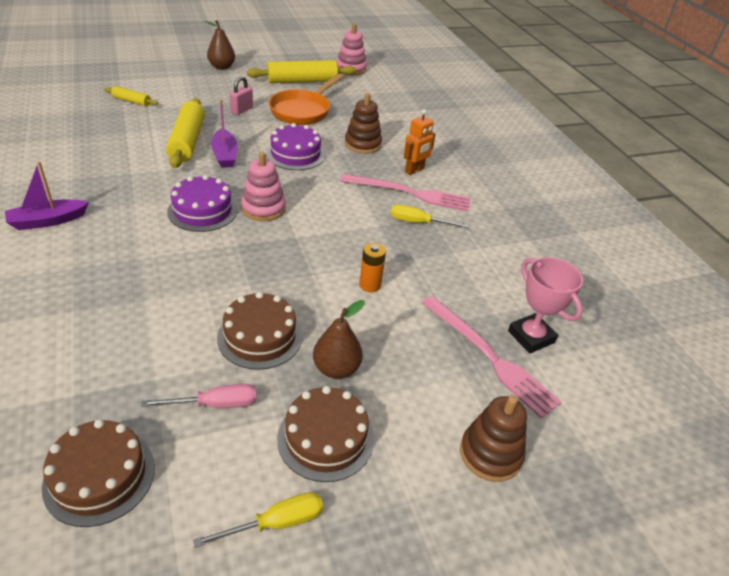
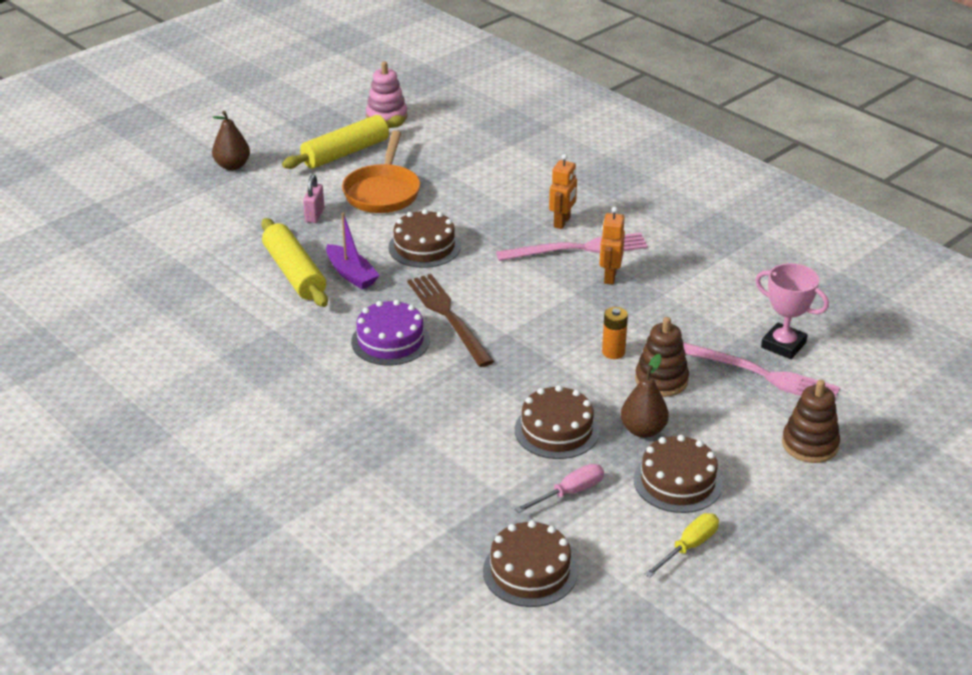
camera: 20 degrees left, 5 degrees down
(47, 221) = (248, 406): purple boat -> none
(131, 101) = (177, 247): yellow rolling pin -> none
(263, 208) = (448, 317): pink stacking toy -> brown fork
(295, 154) = (424, 247): purple cake -> brown cake
(362, 144) = (484, 210): brown stacking toy -> brown stacking toy (661, 380)
(418, 222) = (609, 277): yellow screwdriver -> orange robot

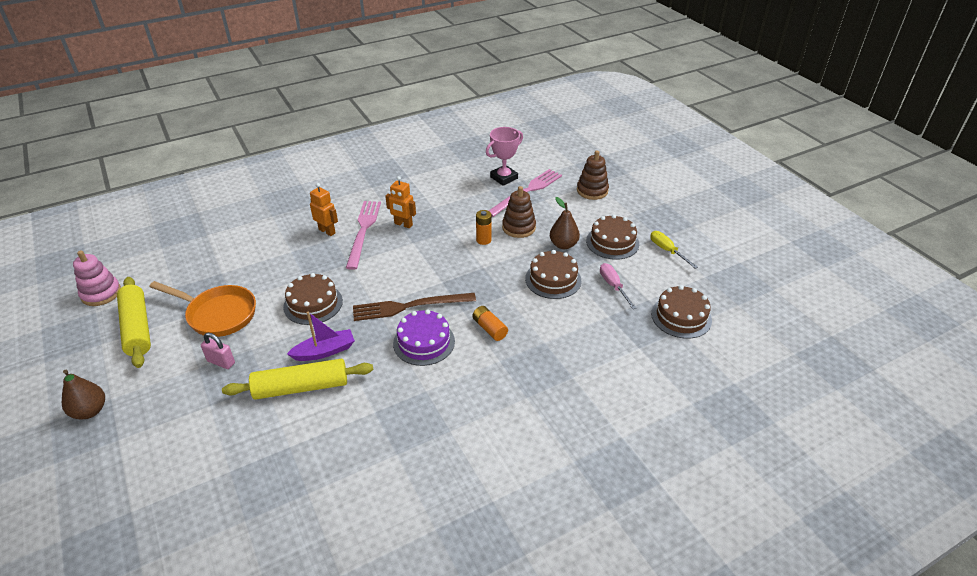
camera: 75 degrees left, 5 degrees up
(433, 388) = (489, 329): none -> orange battery

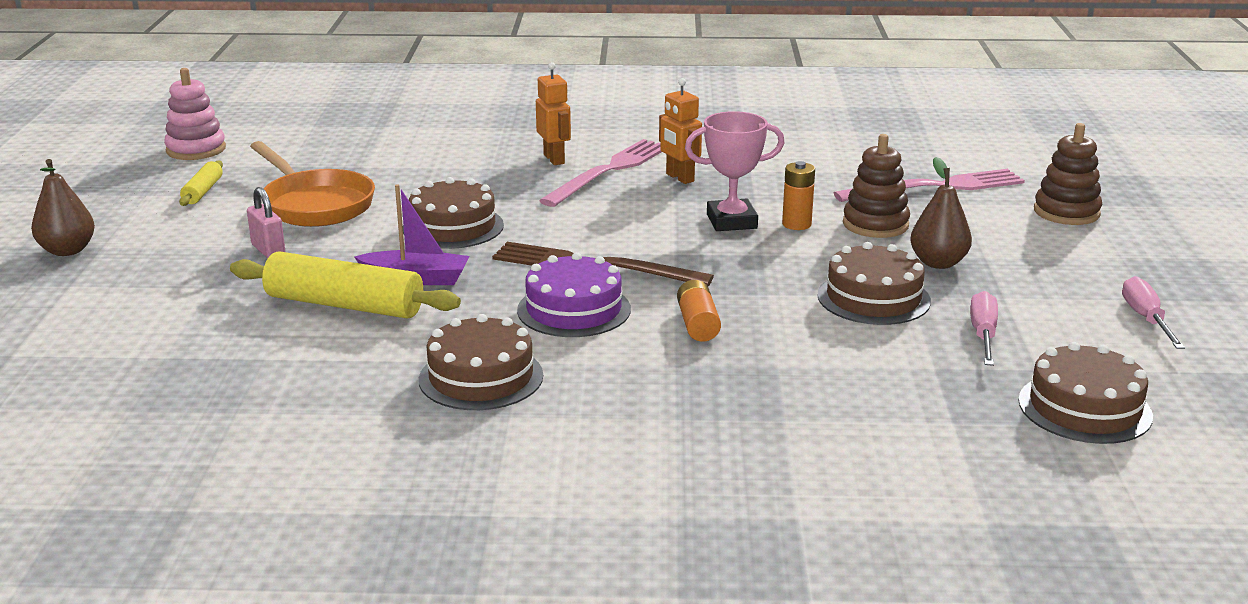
camera: 30 degrees right, 15 degrees down
(137, 328) = (202, 191): yellow rolling pin -> yellow rolling pin, size x0.51
(504, 178) = (910, 163): pink trophy -> pink trophy (731, 221)
(612, 242) = (1039, 282): brown cake -> brown cake (481, 377)
(667, 251) = (1146, 319): yellow screwdriver -> pink screwdriver

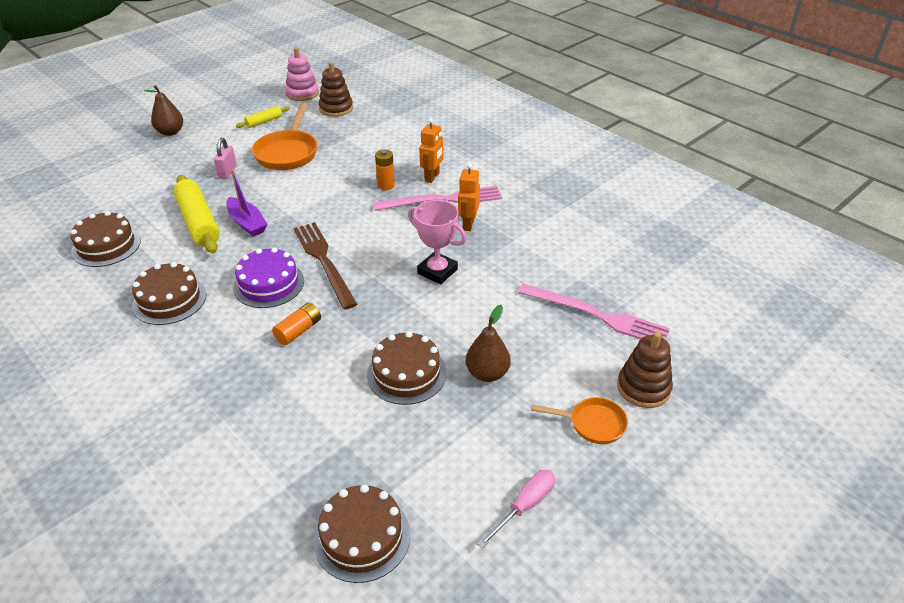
camera: 45 degrees right, 15 degrees up
(453, 227) = (314, 199): brown cake -> brown cake (106, 246)
(796, 224) = (465, 294): orange battery -> orange battery (386, 185)
(875, 224) = (507, 322): brown stacking toy -> brown stacking toy (336, 108)
(983, 334) = (411, 442): pink screwdriver -> none
(1081, 250) = (592, 424): none -> orange pan

